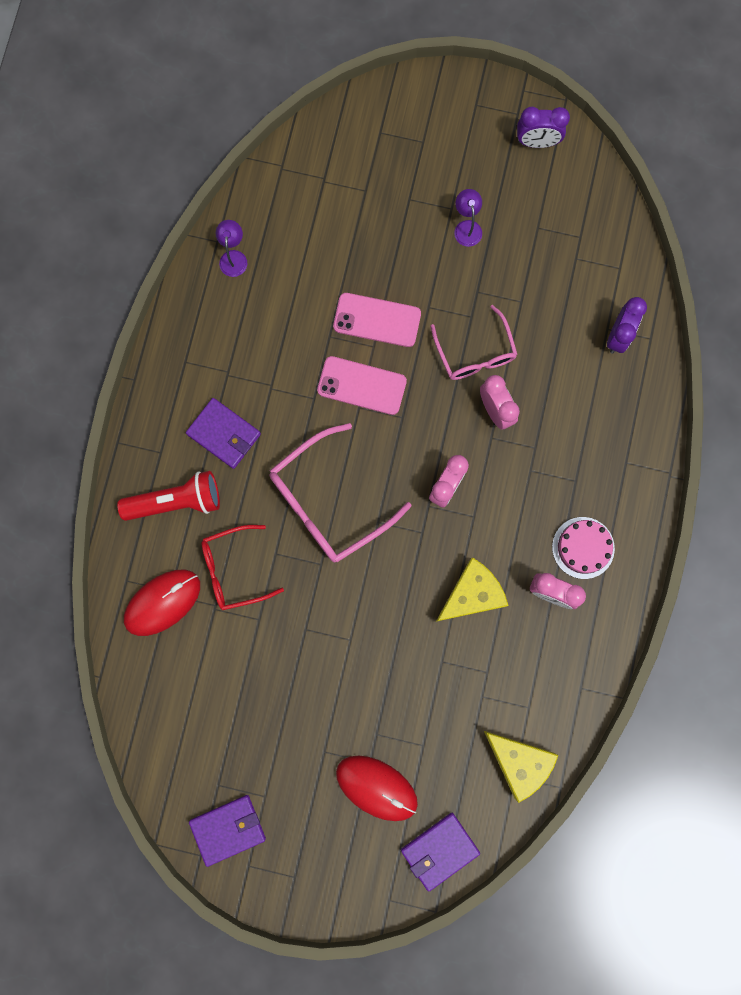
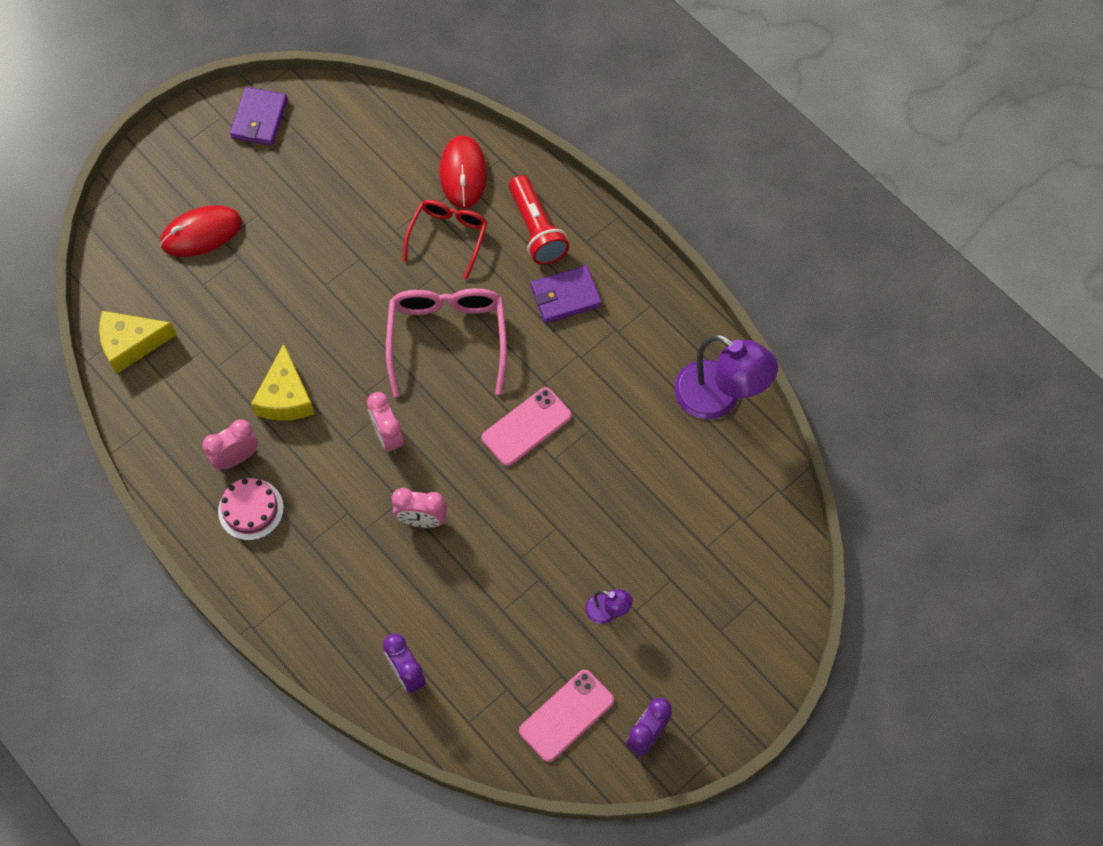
camera: 125 degrees right, 15 degrees down
(176, 501) = (536, 229): red flashlight -> red flashlight turned 45 degrees counterclockwise
(233, 257) = (719, 398): purple lamp -> purple lamp, size x2.21
(377, 320) = (576, 477): pink phone -> pink phone (566, 715)
(439, 850) = (119, 246): purple wallet -> none
(475, 353) = (485, 538): pink glasses -> none

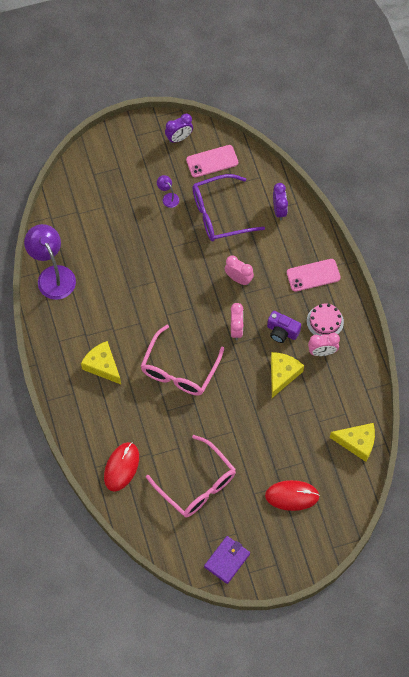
camera: 155 degrees left, 0 degrees up
(314, 463) = (282, 332): none -> purple camera
(345, 194) = (197, 484): none -> pink glasses
(448, 237) = (150, 430): red glasses -> none
(506, 620) = (219, 214): none -> purple glasses
(526, 427) = (161, 303): pink phone -> pink phone (313, 275)
(536, 229) = (97, 413): red flashlight -> none
(565, 296) = (102, 366): purple wallet -> yellow cheese

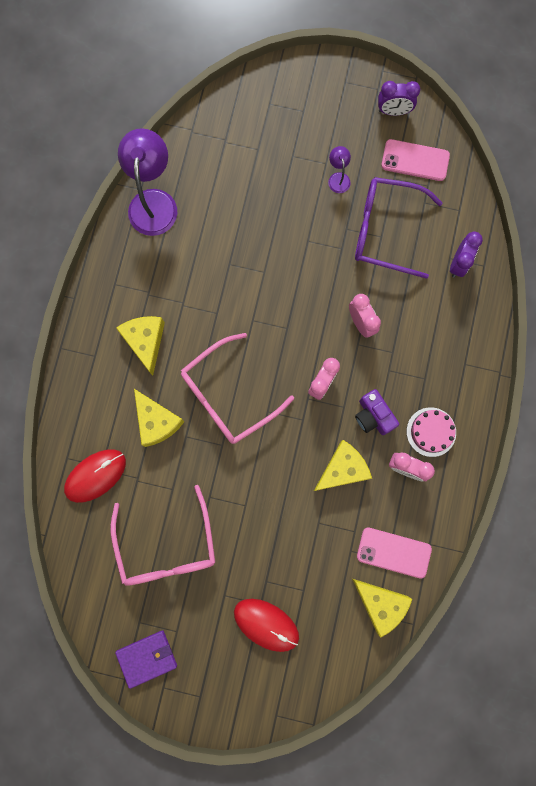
camera: 30 degrees right, 15 degrees up
(141, 411) = (157, 421): none -> yellow cheese
(313, 275) = (451, 367): pink phone -> pink phone (393, 552)

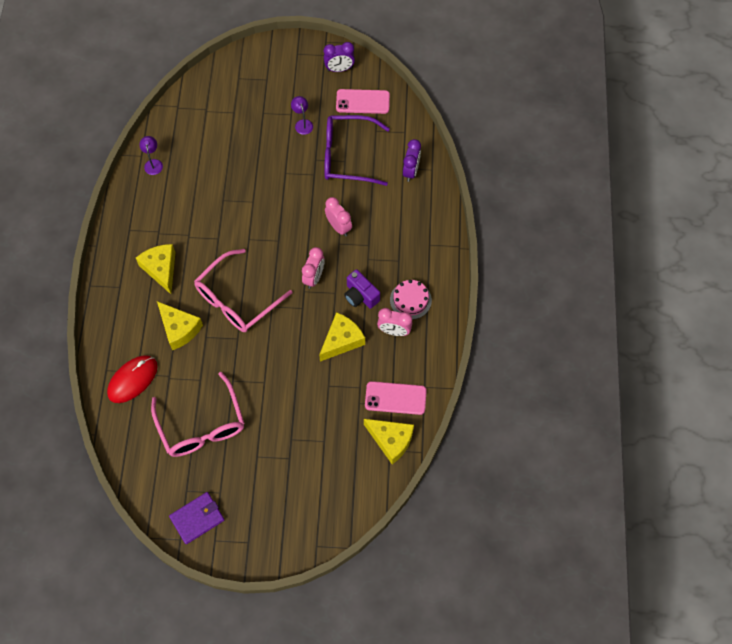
camera: 10 degrees left, 15 degrees down
(153, 201) = (153, 163): purple lamp -> purple lamp, size x0.45
(266, 624) = (296, 473): red mouse -> none

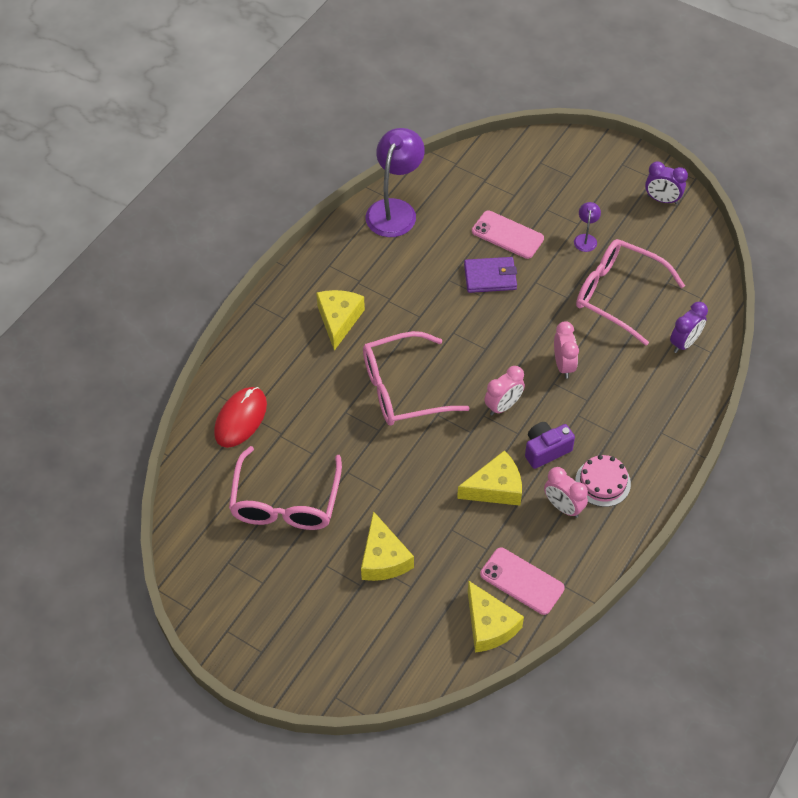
camera: 30 degrees right, 10 degrees down
(132, 380) = (240, 419): red mouse -> red mouse turned 45 degrees counterclockwise
(153, 163) = (395, 210): purple lamp -> purple lamp, size x2.21
(179, 329) = (321, 390): yellow cheese -> yellow cheese (383, 558)
(197, 518) = (222, 597): purple wallet -> purple wallet (490, 277)
(347, 156) = (618, 294): purple glasses -> pink glasses
(360, 296) = (546, 450): purple camera -> purple camera turned 75 degrees clockwise
(362, 102) = (669, 245): pink phone -> pink phone (507, 235)

